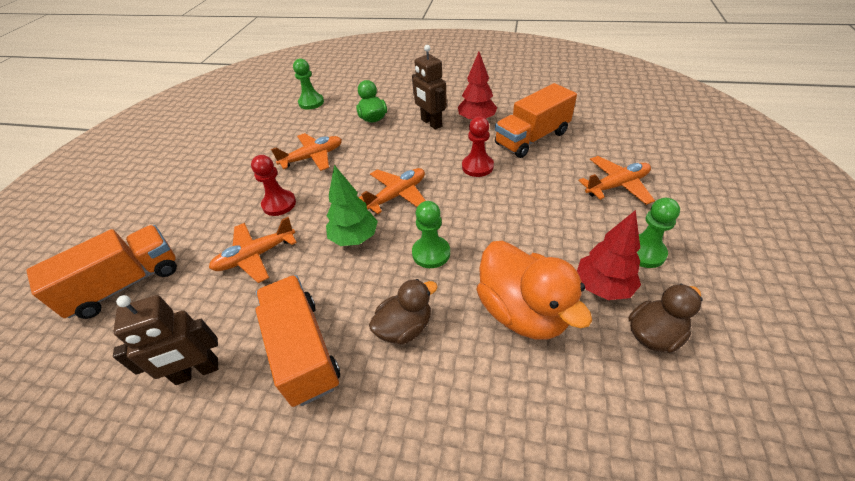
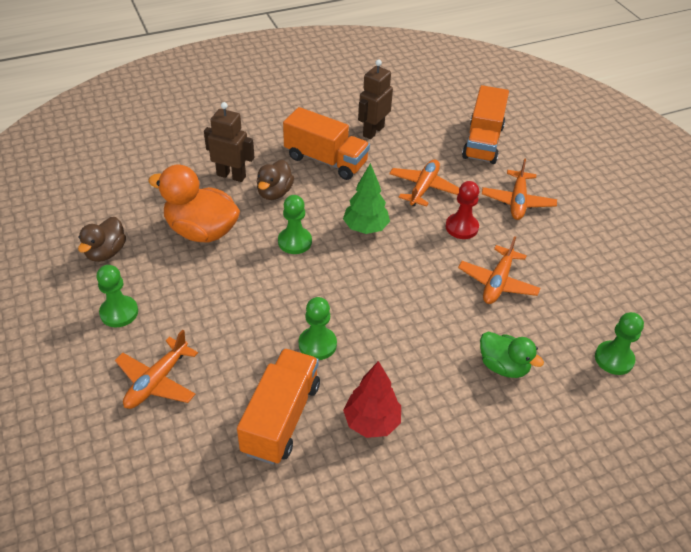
camera: 140 degrees right, 0 degrees up
(397, 195) = (368, 278): orange plane -> orange plane (517, 201)
(431, 123) = (424, 390): brown robot -> brown robot (231, 175)
(477, 167) = (317, 344): red pawn -> green pawn
(602, 287) = (148, 270): red tree -> none

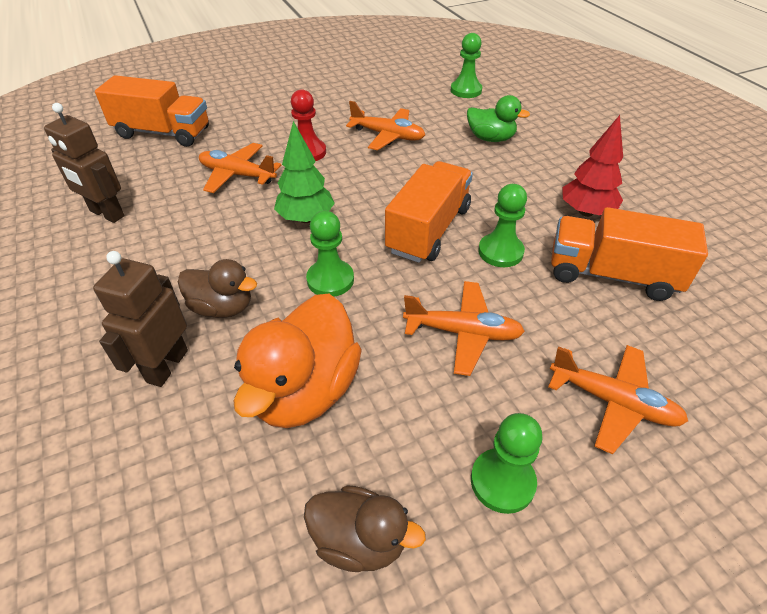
camera: 90 degrees left, 0 degrees up
(326, 160) = (159, 257): orange truck -> orange truck (429, 230)
(503, 366) = (490, 138): green duck -> green duck turned 75 degrees clockwise
(517, 201) = (270, 118): orange plane -> orange plane (463, 333)

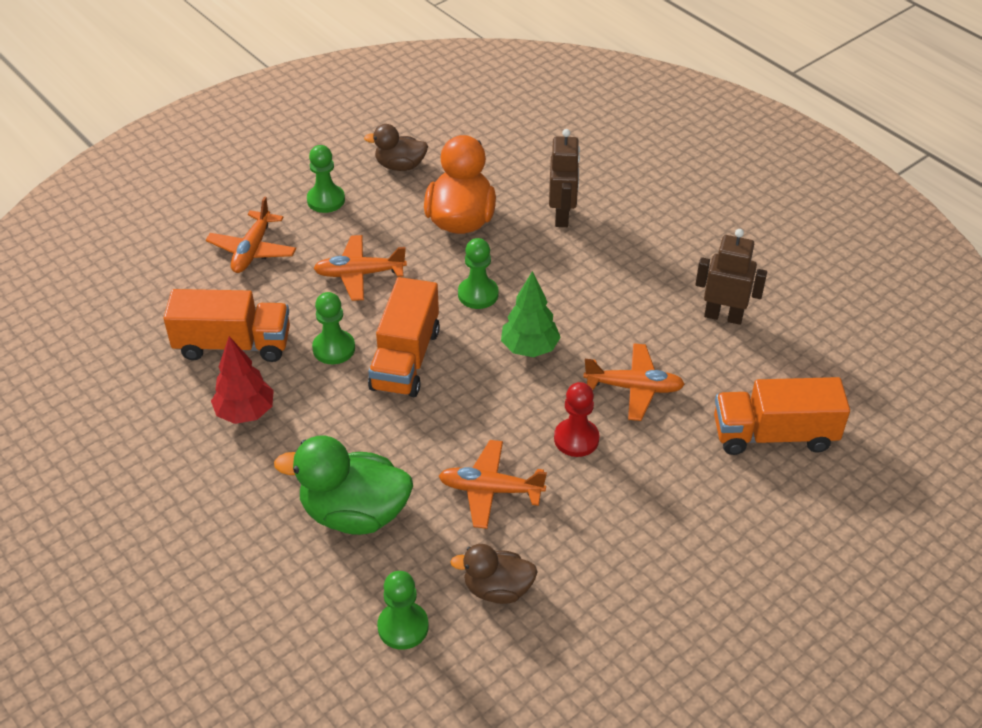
camera: 165 degrees right, 0 degrees up
(222, 307) = (551, 257): brown duck -> brown duck (497, 589)
(490, 138) = (354, 513): green duck -> green duck, size x1.66
(613, 402) = (252, 250): orange plane -> orange plane turned 90 degrees counterclockwise

